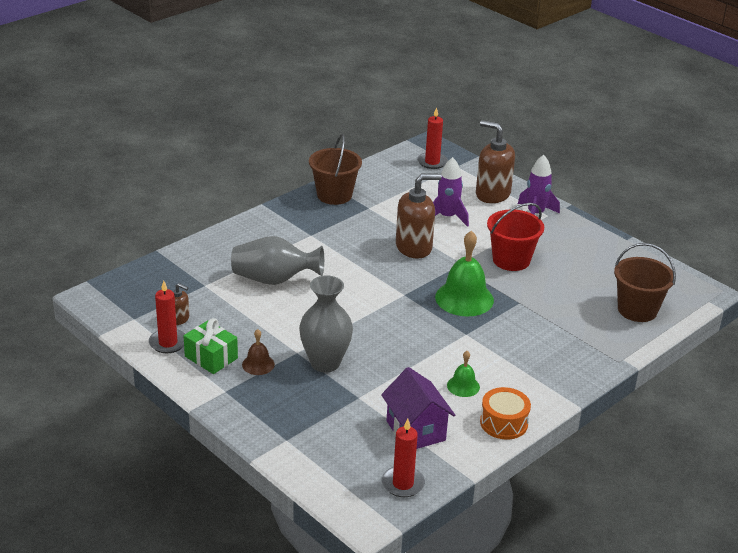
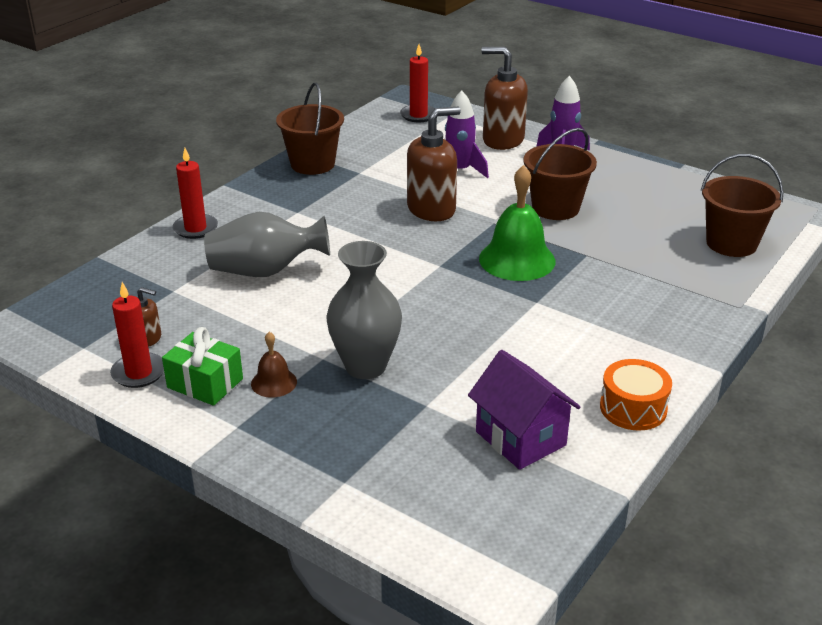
camera: 10 degrees left, 0 degrees up
(403, 484) = (531, 518): red candle -> red candle (195, 228)
(463, 386) = (560, 368): green bell -> none
(511, 260) = (555, 208): red bucket -> brown bucket

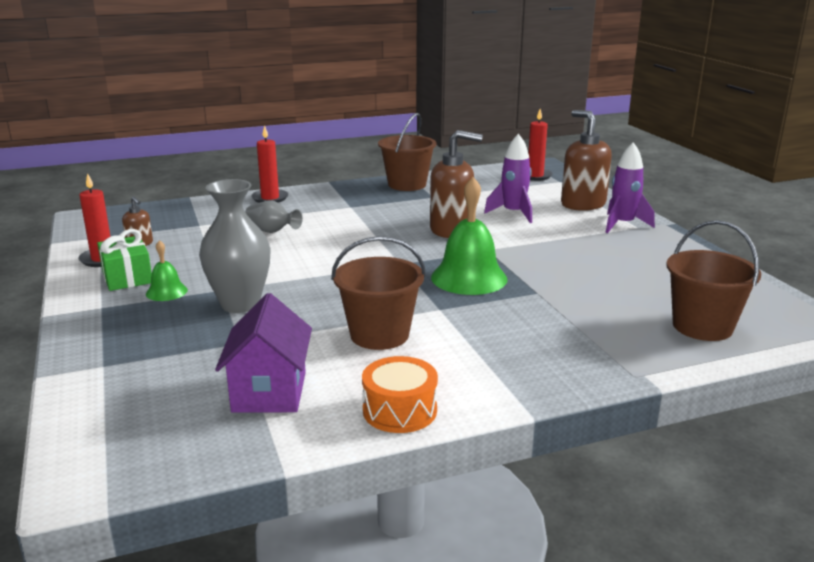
camera: 35 degrees right, 10 degrees down
(265, 271) = (272, 231): grey vase -> grey vase, size x0.58
(274, 382) = (166, 292): brown bell -> green bell
(555, 208) = (559, 255): brown bucket -> brown bucket (379, 335)

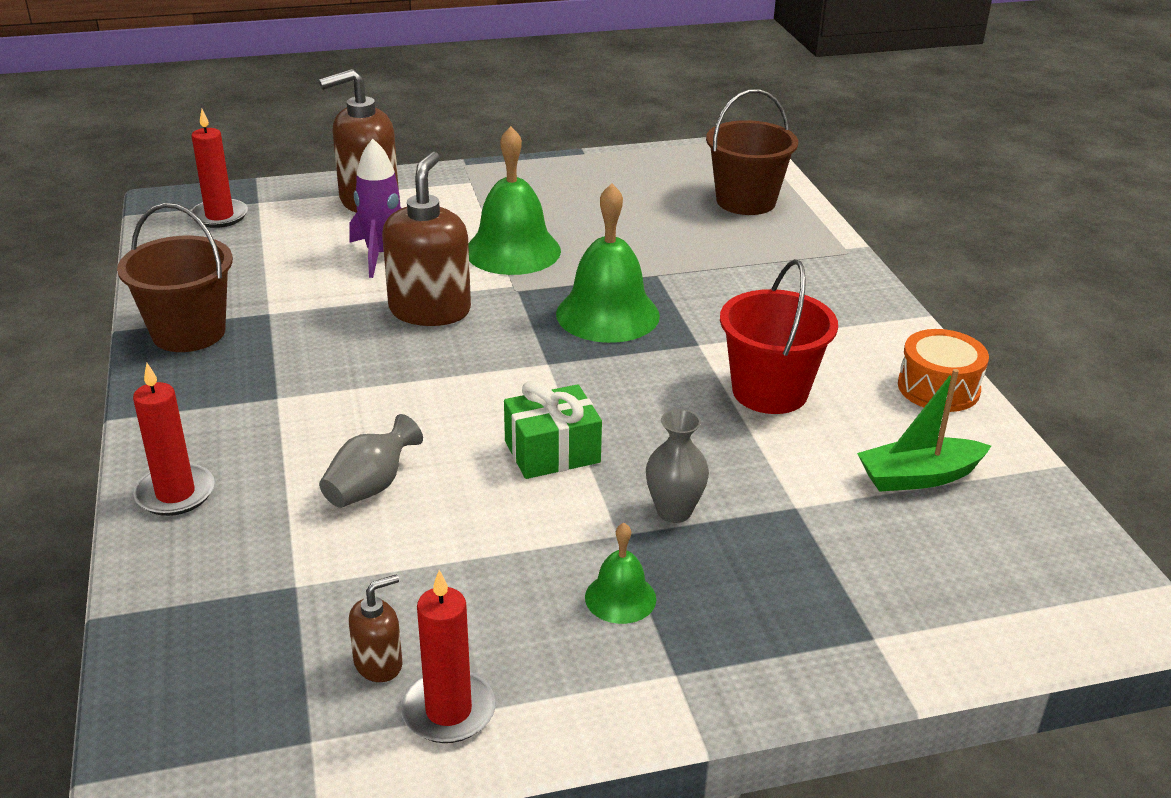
camera: 85 degrees left, 10 degrees up
(127, 277) = (550, 658): green gift -> green gift (552, 452)
(240, 304) = (674, 511): grey vase -> grey vase, size x0.58
(269, 392) = (918, 477): purple house -> green boat
(379, 335) = (770, 392): brown bucket -> red bucket
(543, 246) = (513, 251): none -> green bell
(623, 224) = (457, 189): purple rocket -> none

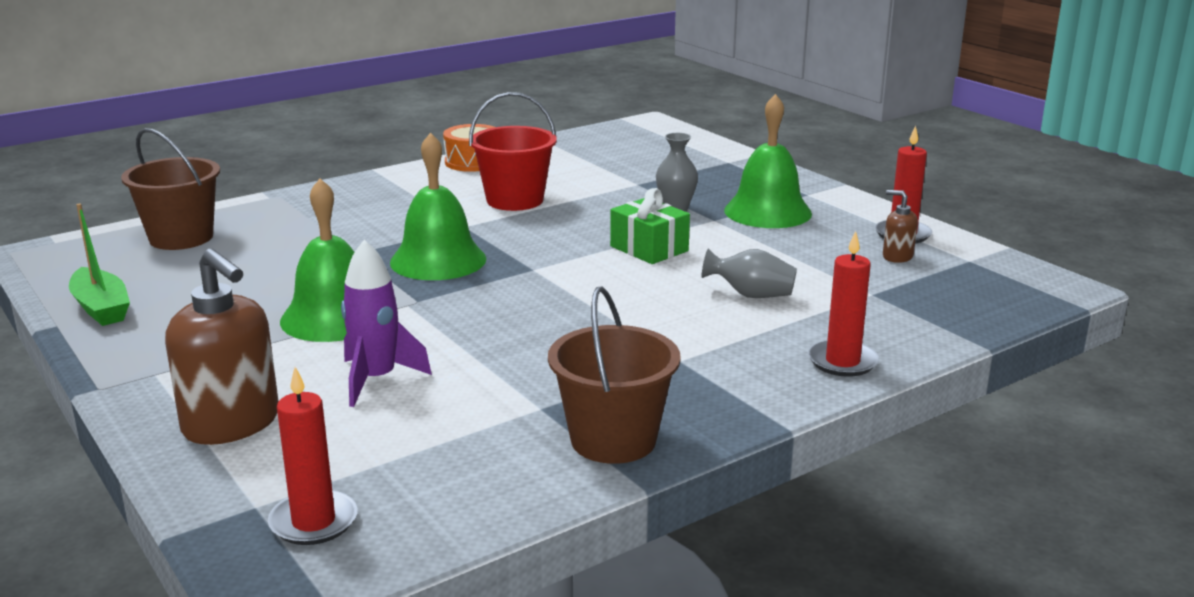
camera: 110 degrees left, 10 degrees down
(430, 310) = (480, 330): brown soap dispenser -> none
(620, 598) = (767, 212): green bell -> green bell, size x1.95
(918, 477) = (578, 161): green boat -> green boat (101, 308)

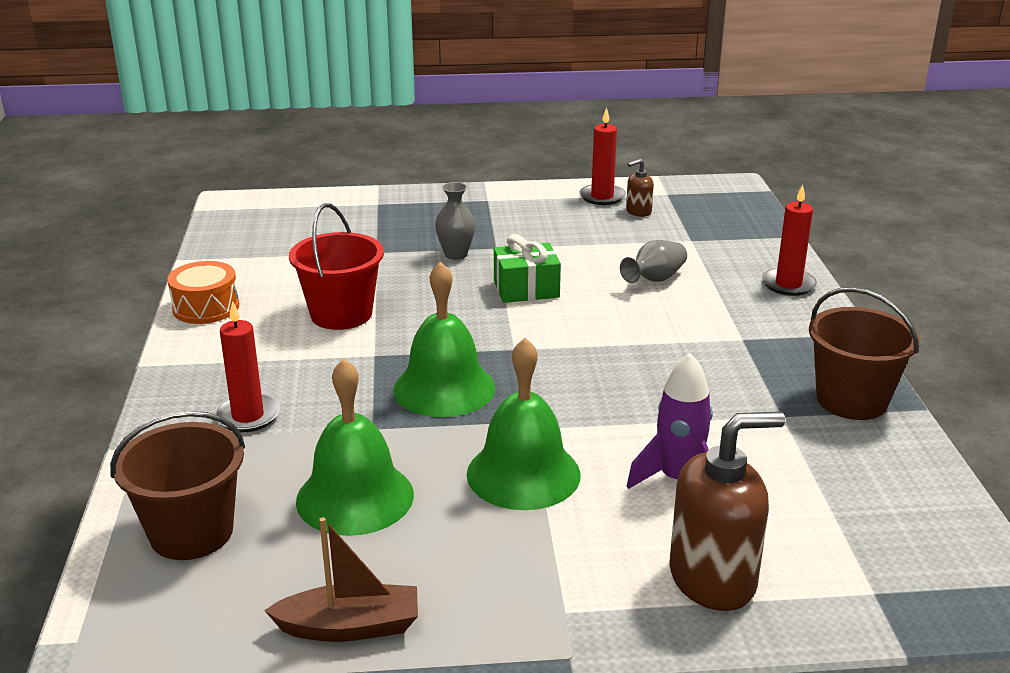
camera: 60 degrees left, 5 degrees up
(101, 308) = (350, 627): green boat -> brown boat
(313, 522) = (913, 566): red candle -> red candle (248, 416)
(767, 212) = (505, 224): green bell -> green bell (355, 497)

